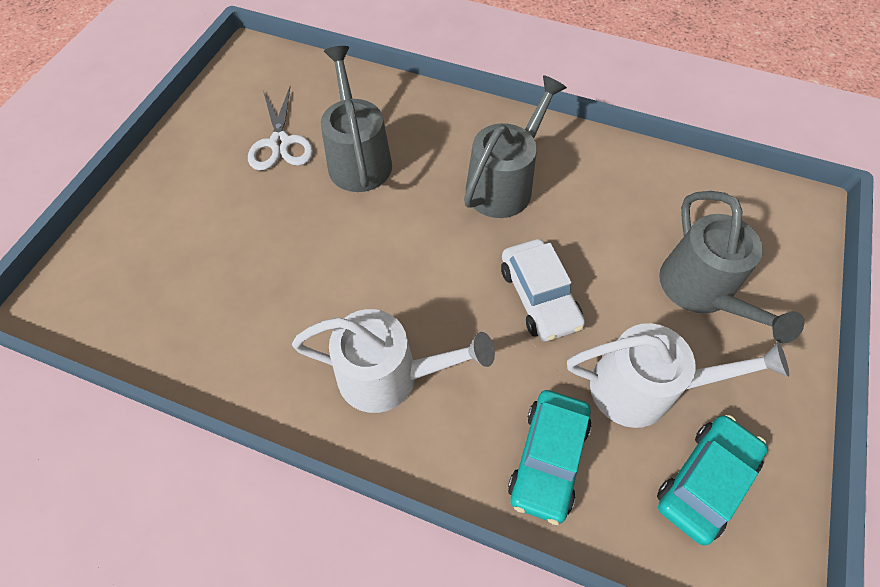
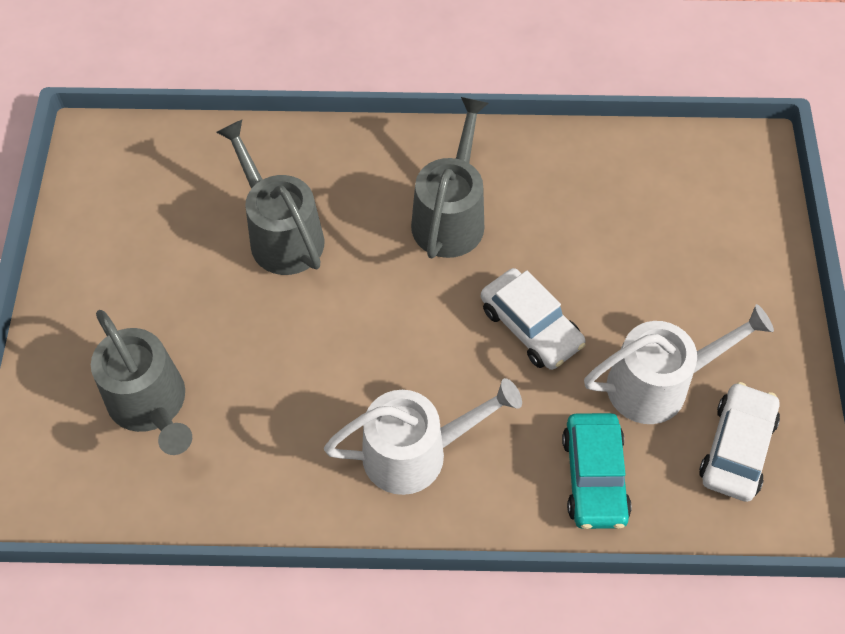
camera: 20 degrees left, 0 degrees up
(280, 143) = (184, 242): white scissors -> none
(701, 292) = (683, 271): grey watering can -> grey watering can (151, 405)
(705, 481) = (737, 448): turquoise car -> white car

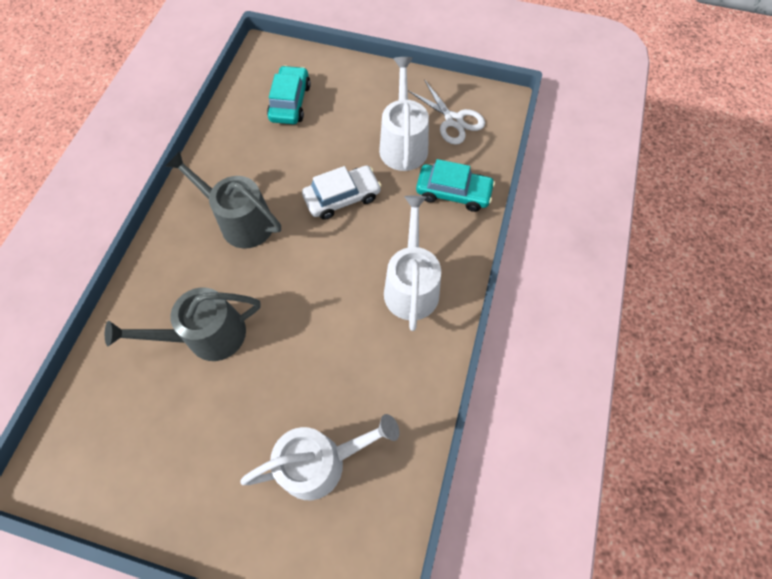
camera: 75 degrees left, 5 degrees up
(151, 405) = (321, 462): grey watering can -> white watering can
(672, 213) = (290, 102): none -> turquoise car
(737, 448) = (453, 120): white car -> white scissors

